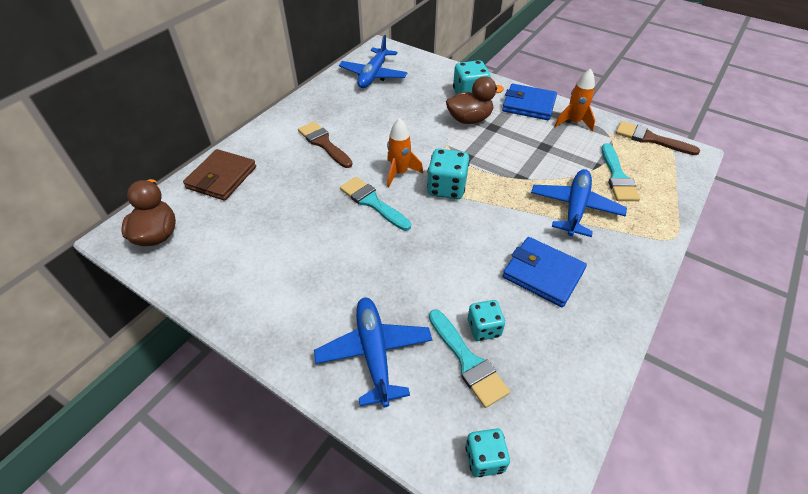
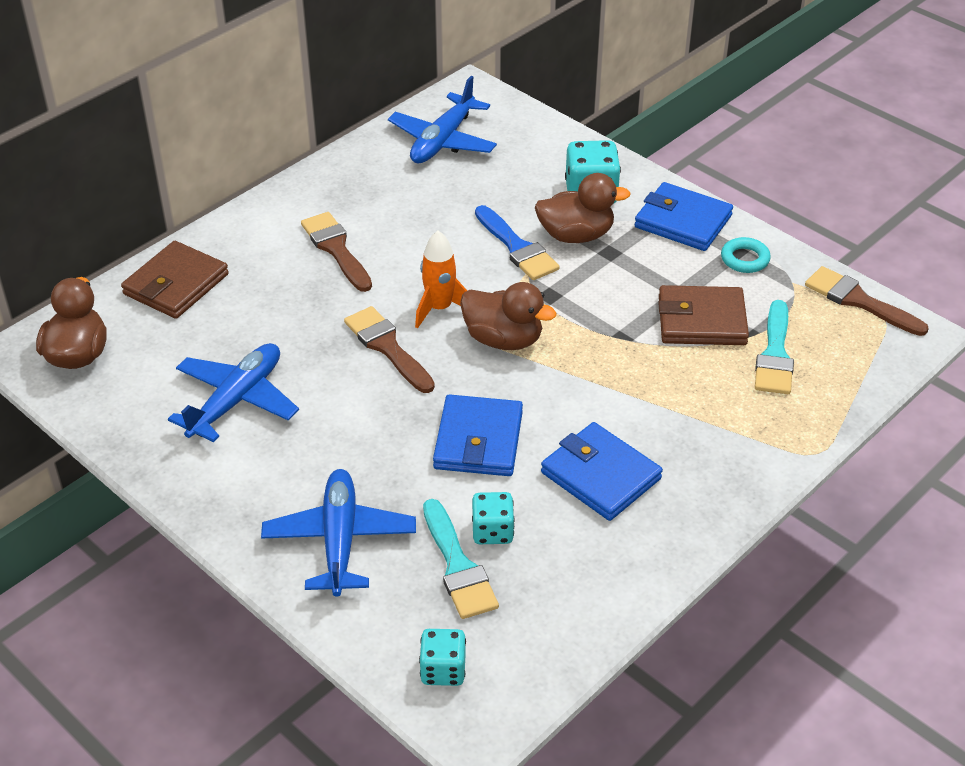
camera: 10 degrees right, 5 degrees down
(372, 202) = (387, 347): turquoise brush -> brown brush
(436, 130) = (517, 247): none -> blue brush
(446, 188) = (503, 339): turquoise dice -> brown duck
(452, 259) = (478, 440): none -> blue wallet
(564, 161) = (701, 320): none -> brown wallet
(573, 122) = (745, 259): orange rocket -> turquoise ring
(575, 208) = (687, 392): blue plane -> blue plane (236, 400)

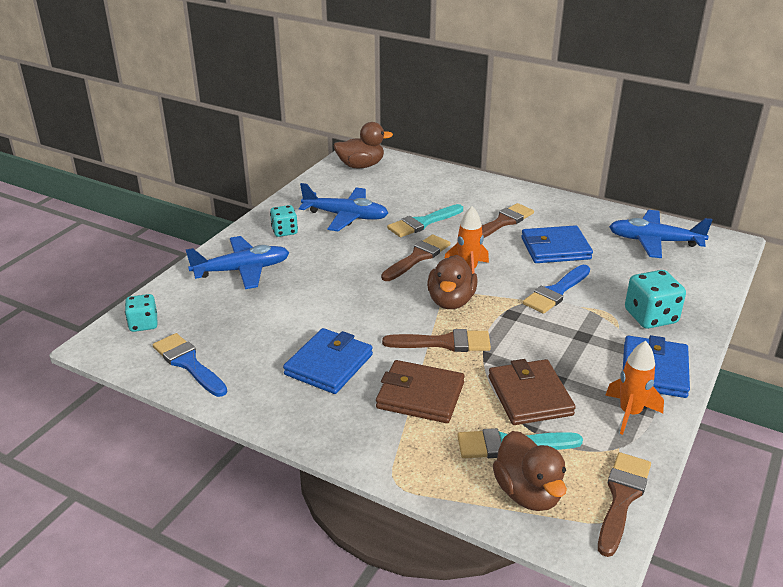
camera: 75 degrees right, 10 degrees down
(176, 284) = (434, 179): brown wallet -> brown wallet (420, 395)
(458, 566) = (229, 316): turquoise brush -> turquoise brush (423, 223)
(478, 440) = (344, 306): blue wallet -> blue wallet (555, 248)
(492, 531) = (262, 325): turquoise dice -> turquoise dice (284, 231)
(557, 620) = (188, 363): none -> blue brush
(576, 235) = (591, 317): brown duck -> brown duck (528, 493)
(587, 364) = (444, 343): none -> brown brush
(745, 259) = (630, 413): turquoise ring -> orange rocket

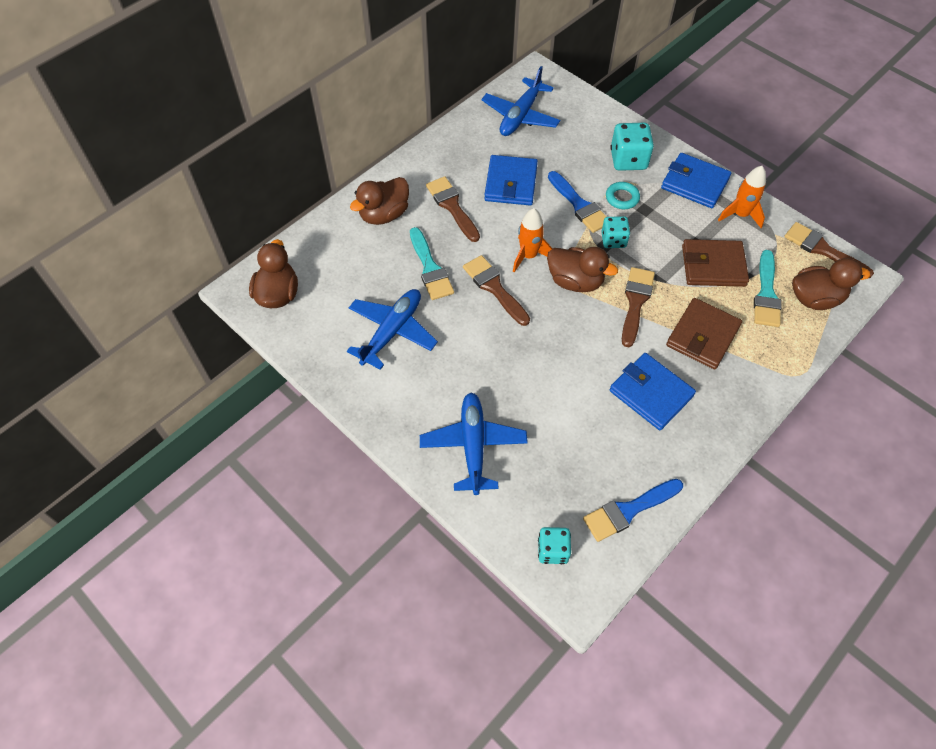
camera: 75 degrees left, 25 degrees up
(284, 231) = (404, 394): turquoise dice -> turquoise dice (613, 240)
(470, 193) = (384, 214): none -> brown duck
(588, 318) = (622, 198): none -> turquoise ring

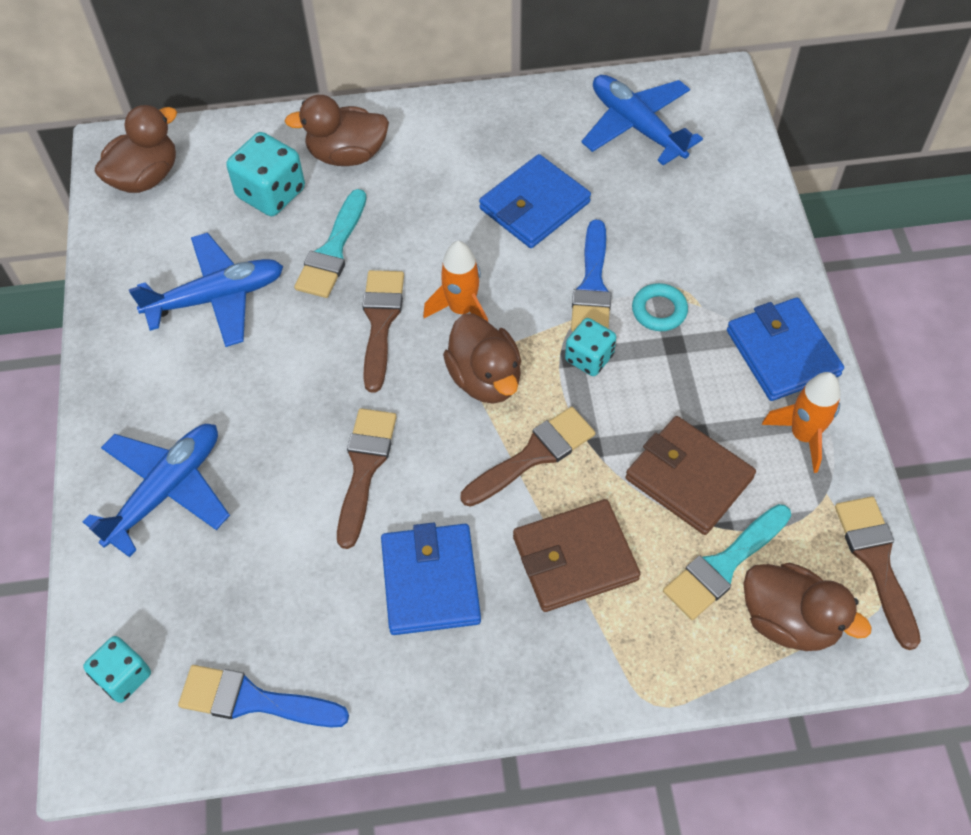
camera: 40 degrees right, 0 degrees up
(452, 206) = (434, 192): brown brush -> brown brush (364, 468)
(520, 116) = (636, 126): blue plane -> blue plane turned 75 degrees clockwise
(628, 160) = (721, 266): turquoise dice -> turquoise dice (271, 193)

